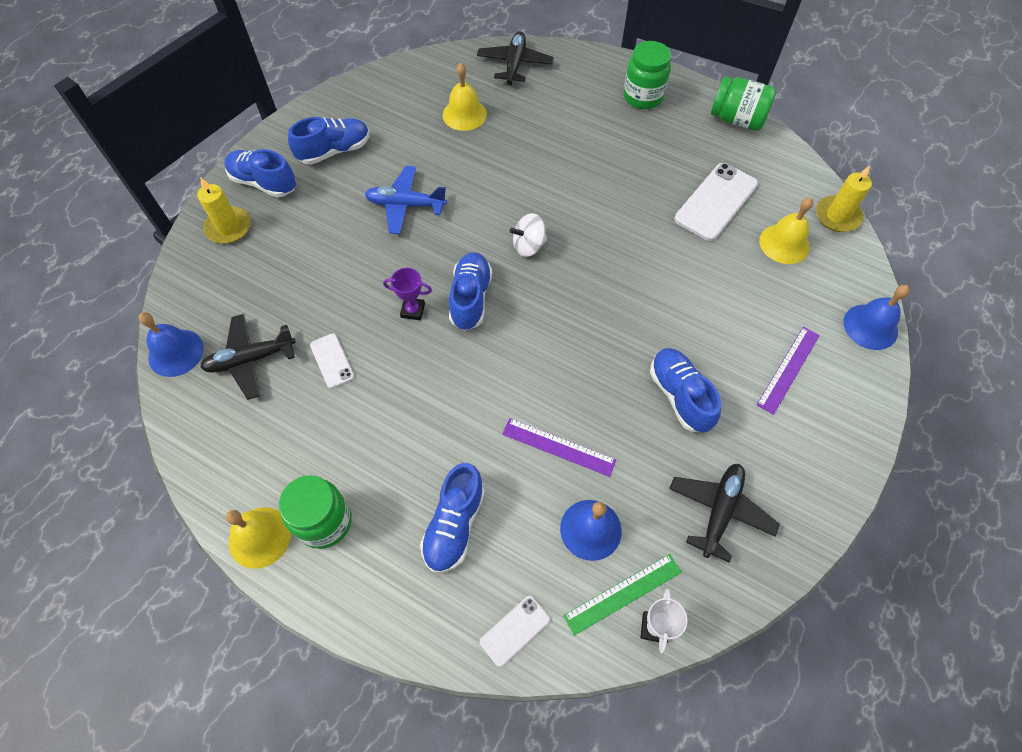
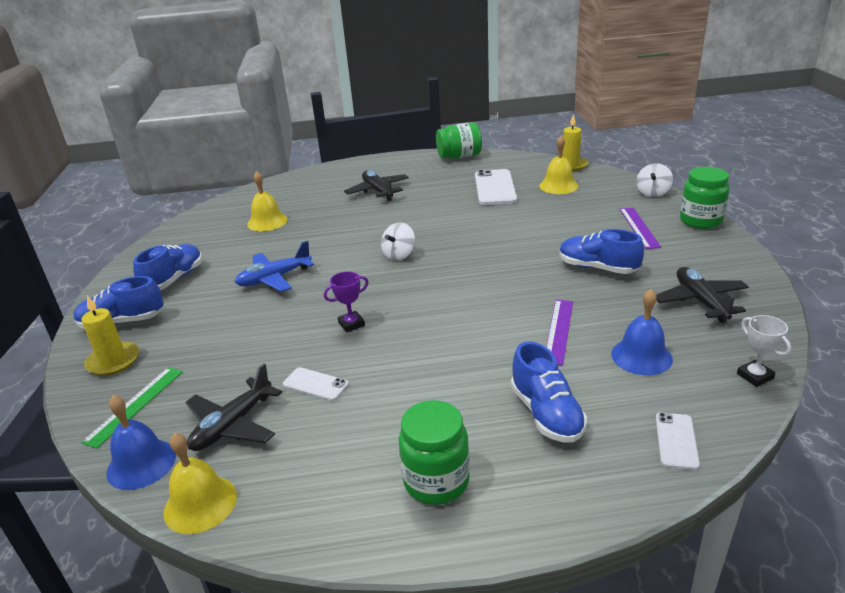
camera: 35 degrees left, 30 degrees down
(259, 537) = (387, 532): yellow bell -> yellow bell (200, 503)
(470, 298) = (390, 297): blue shoe -> none
(515, 64) = (277, 189): black plane -> black plane (378, 191)
(558, 447) = (559, 331): purple ruler -> purple ruler turned 60 degrees counterclockwise
(623, 593) = (710, 373): green ruler -> green ruler (135, 405)
(643, 97) = (388, 169): green jar -> green jar (700, 221)
(870, 326) = (652, 193): blue bell -> white spinning top

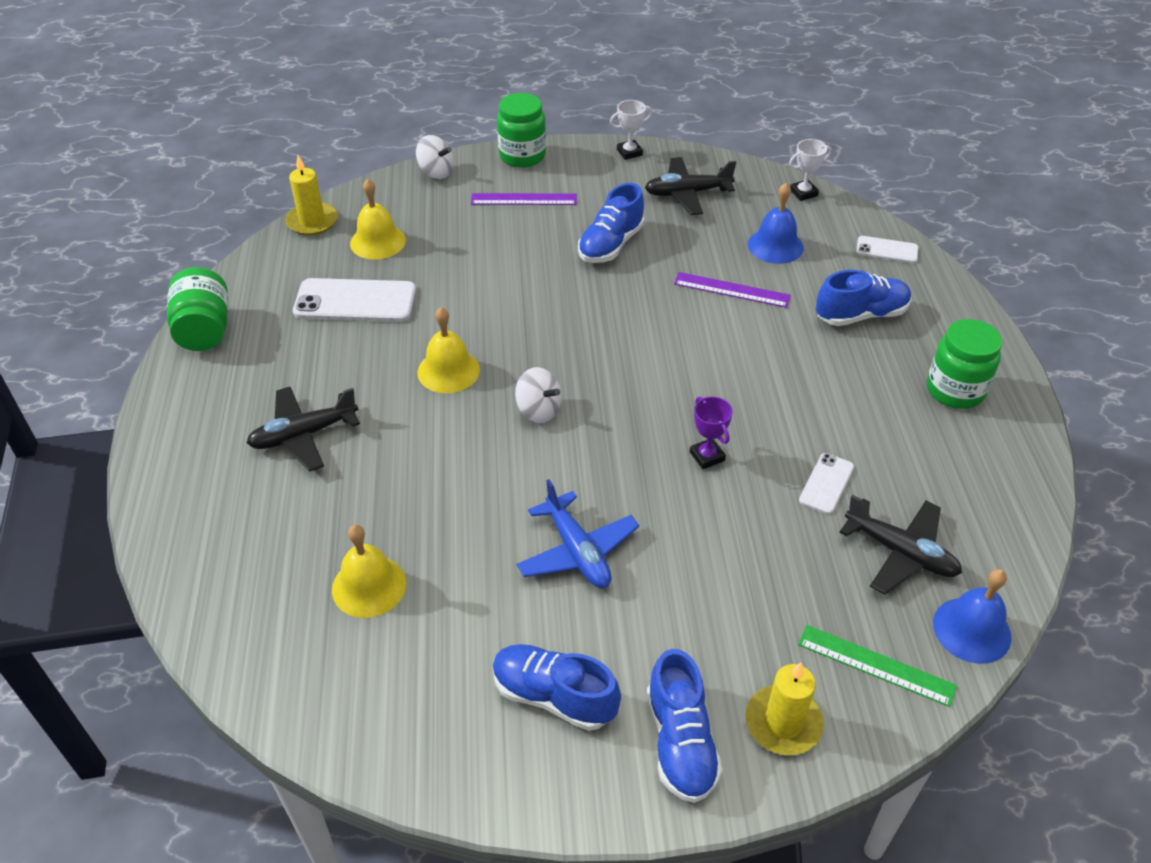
camera: 90 degrees left, 15 degrees up
(200, 503) = (1015, 562): yellow bell -> yellow bell (448, 371)
(747, 267) = (629, 152): none -> white trophy

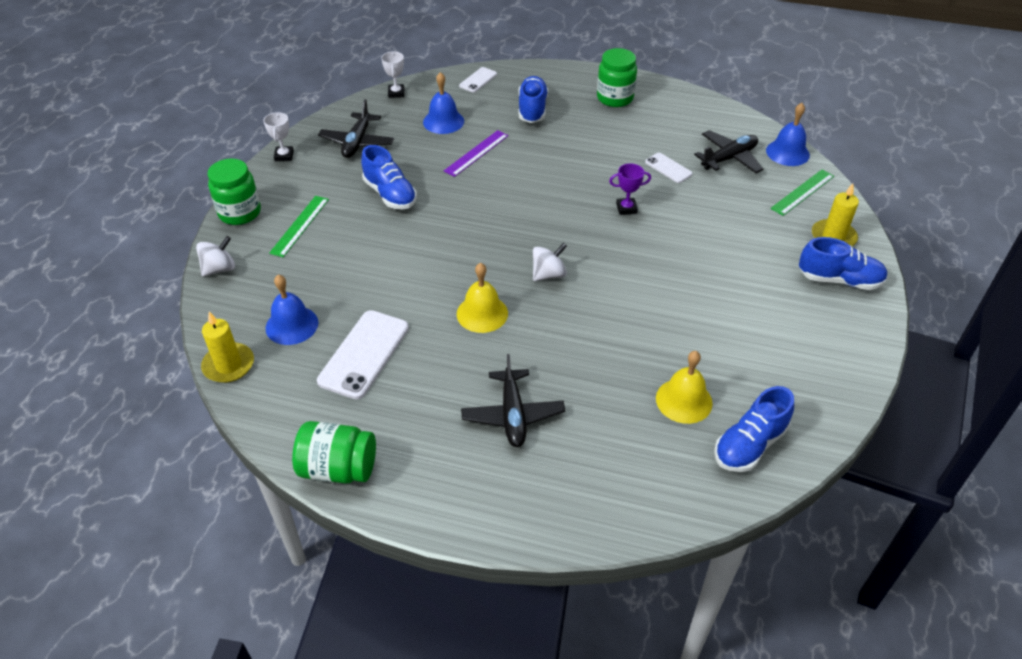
camera: 70 degrees left, 0 degrees up
(378, 241) = (292, 325): yellow bell -> blue bell
(524, 199) = (300, 226): purple ruler -> green ruler
(553, 696) = (797, 325): blue shoe -> blue shoe (749, 445)
(577, 551) = (686, 287): blue plane -> none

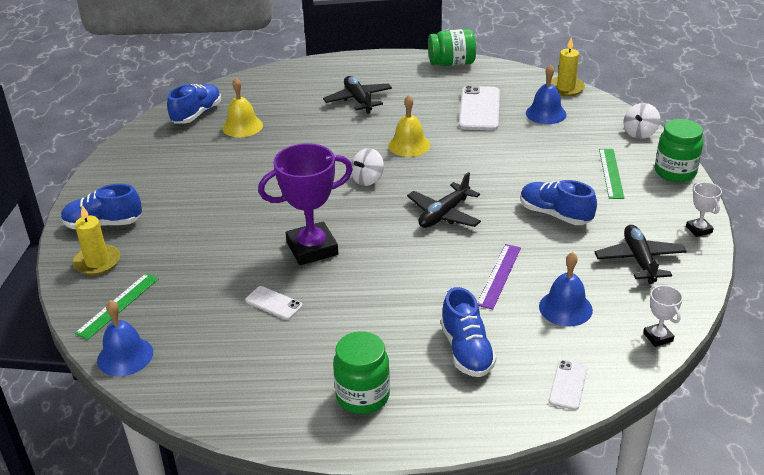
camera: 165 degrees right, 10 degrees down
(626, 208) = (312, 248): purple trophy -> purple trophy, size x2.16
(729, 158) = (201, 331): black plane -> black plane (444, 214)

